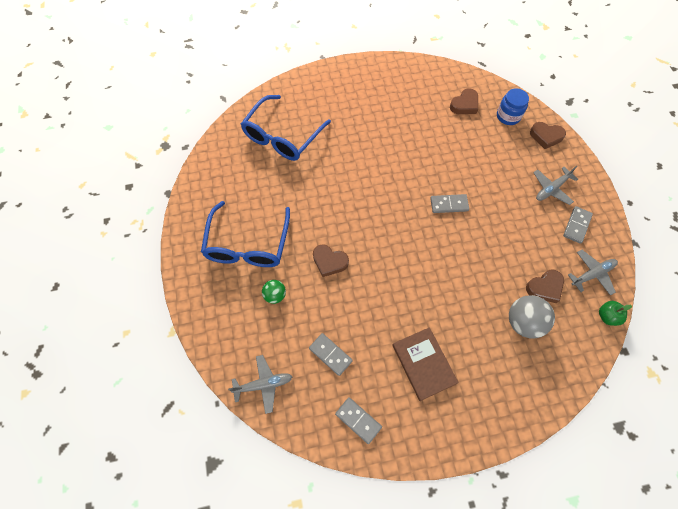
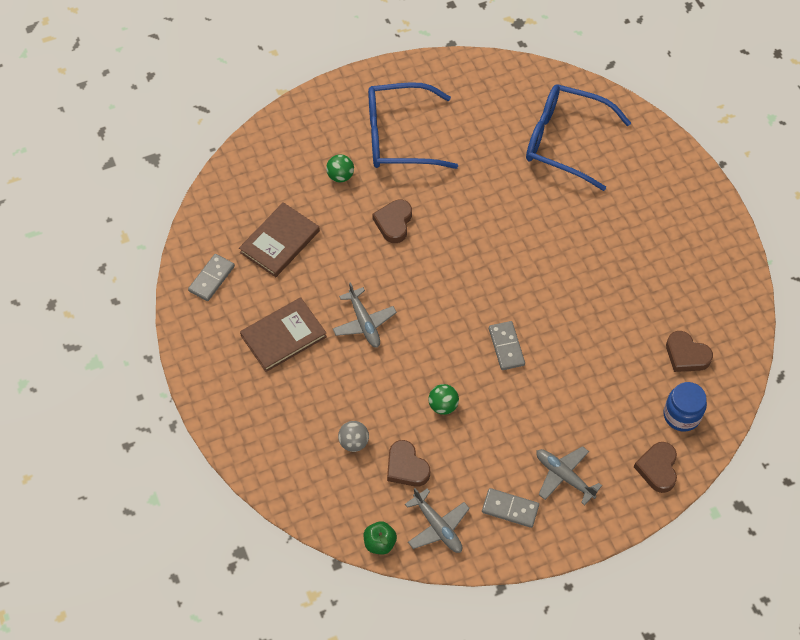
camera: 80 degrees right, 5 degrees down
(263, 384) = (237, 185): grey plane -> grey plane (364, 323)
(330, 354) = (279, 241): grey domino -> brown book
(494, 254) = (443, 405): none -> green ball
(523, 322) = (354, 442): grey ball -> grey ball, size x0.58

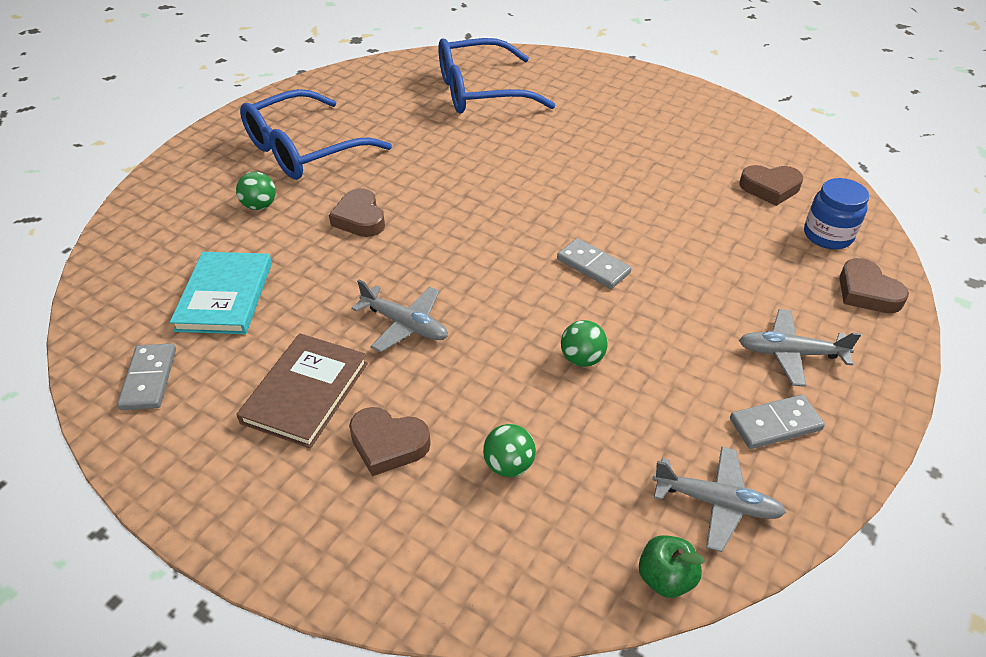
camera: 35 degrees left, 15 degrees down
(279, 241) = (225, 296): brown book -> turquoise book
(354, 442) = (508, 465): grey ball -> green ball
(406, 467) = (605, 453): brown heart -> brown heart (388, 444)

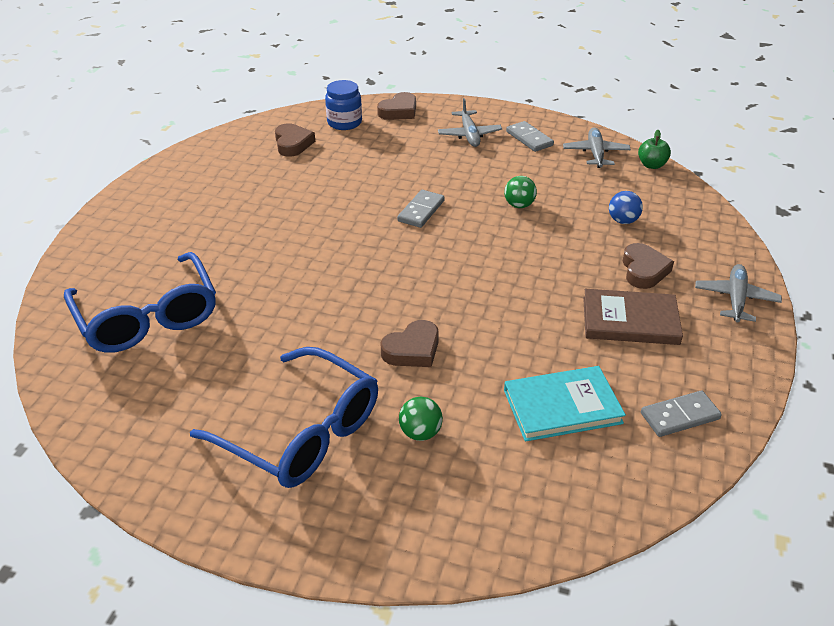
camera: 105 degrees left, 5 degrees down
(405, 324) = (533, 288): grey plane -> grey plane (735, 299)
(508, 465) = (623, 221): green ball -> blue ball

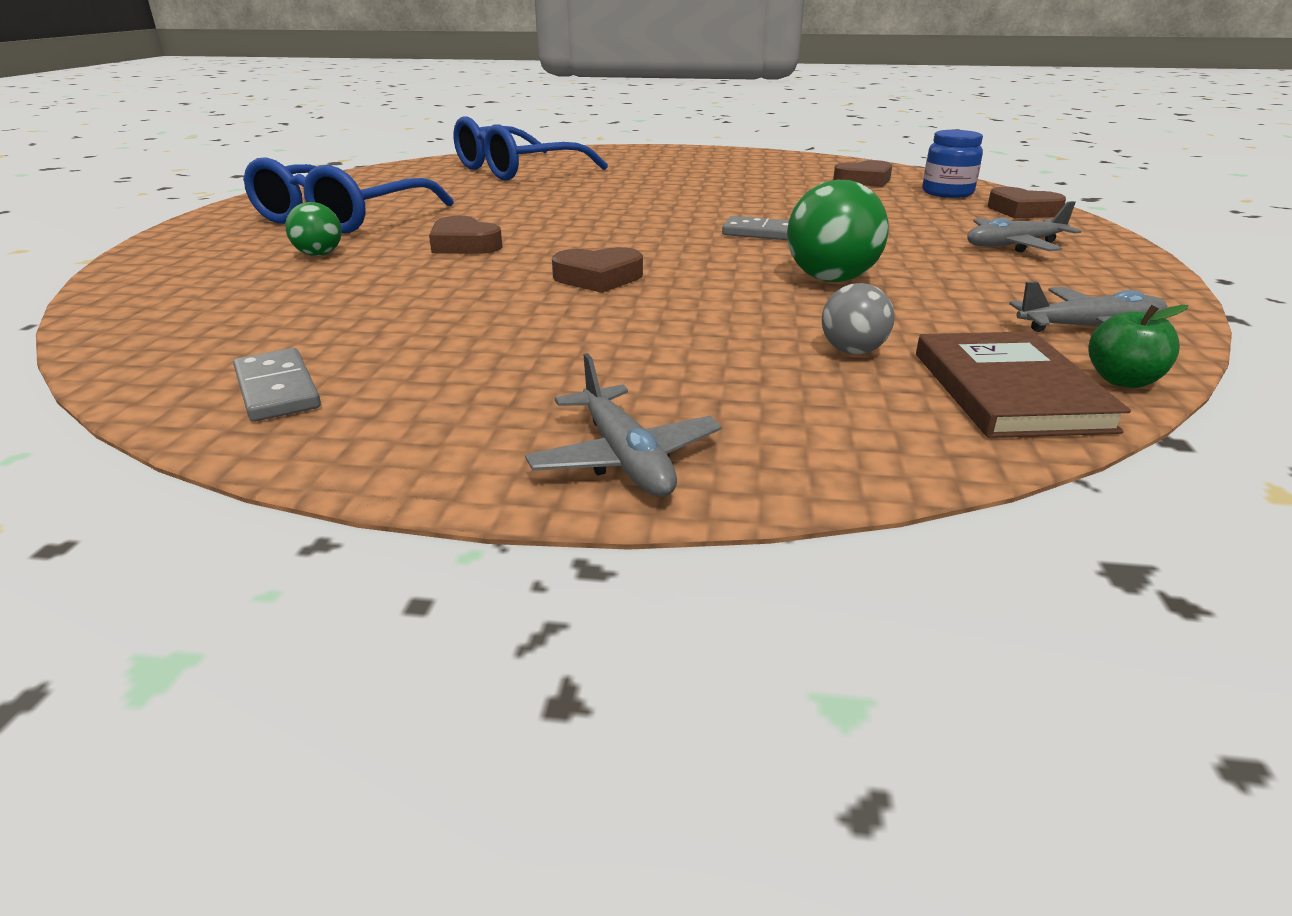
camera: 80 degrees right, 10 degrees down
(519, 205) = (831, 279): green ball -> green ball, size x1.72
(529, 138) = (1064, 279): grey domino -> none
(562, 406) = (334, 314): turquoise book -> none
(623, 221) = (852, 351): blue ball -> grey ball
(630, 320) = (533, 355): brown book -> brown book (1009, 391)
(643, 270) = (691, 367): brown heart -> brown heart (598, 278)
(735, 299) = (625, 458): grey plane -> grey plane turned 60 degrees clockwise

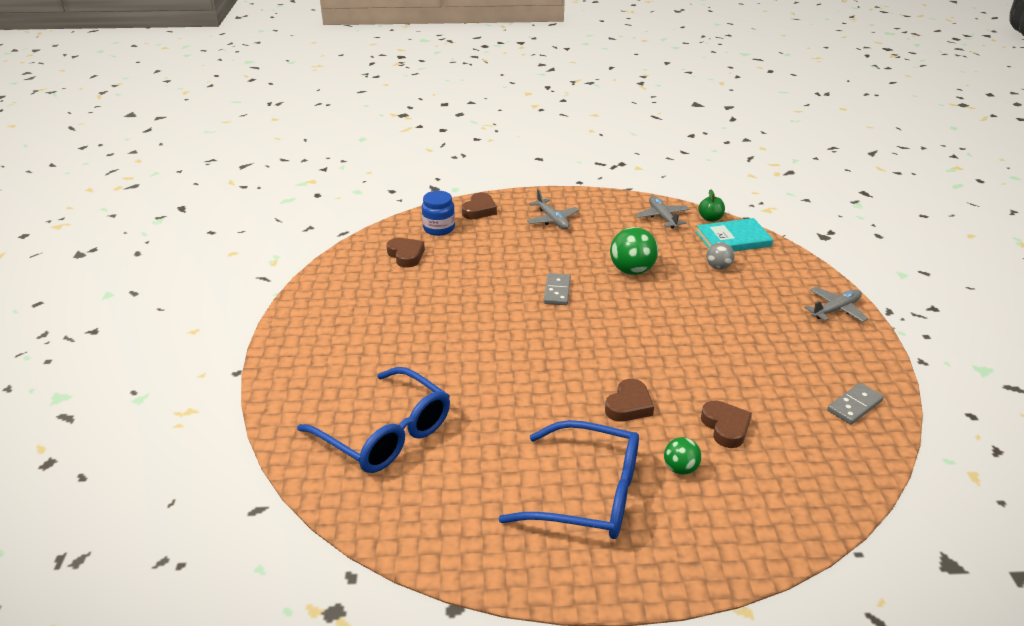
camera: 100 degrees left, 5 degrees up
(598, 278) = (665, 340): brown heart -> brown heart (725, 427)
(1009, 391) = (733, 239): brown book -> turquoise book

